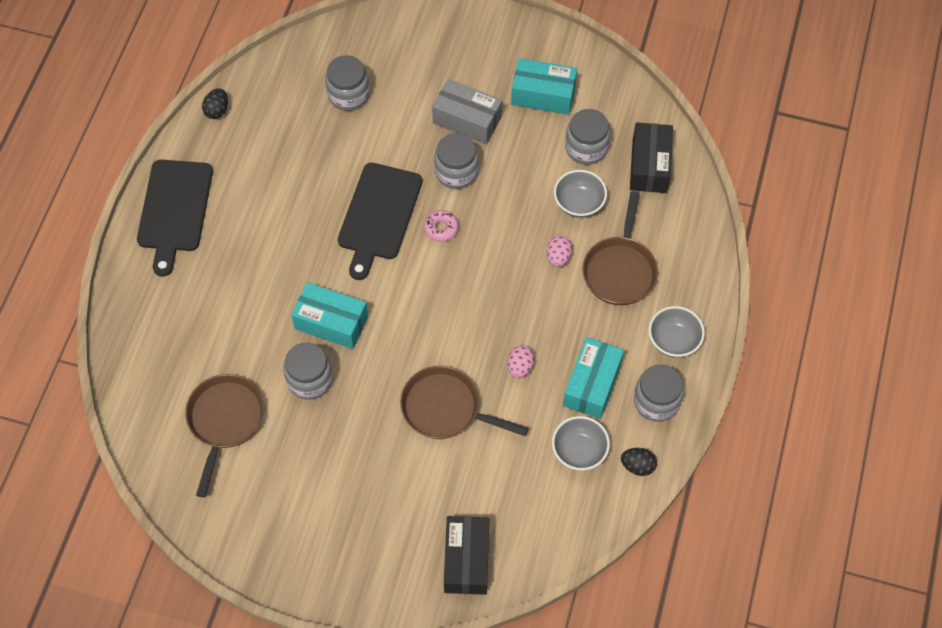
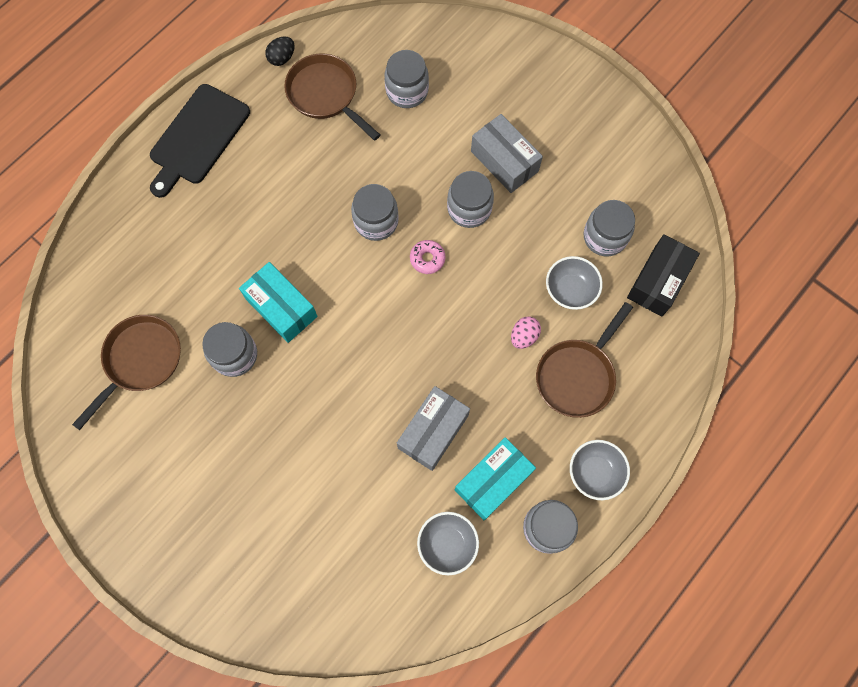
camera: 25 degrees right, 10 degrees up
(378, 216) = (376, 221): black cutting board -> grey jar
(446, 408) = (343, 441): brown pan -> brown pan (325, 95)
(466, 560) = (287, 604): black box -> none
(520, 367) = (433, 431): pink egg -> grey box
(543, 95) = (589, 166): turquoise box -> none
(637, 466) = (496, 586): black egg -> none

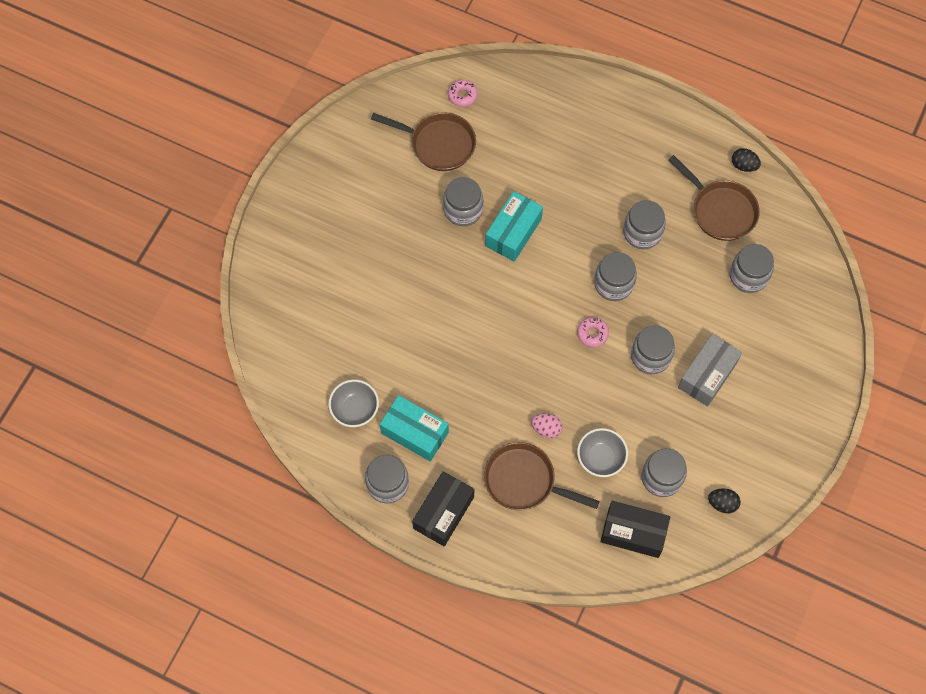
camera: 75 degrees right, 5 degrees down
(88, 317) = (462, 95): none -> pink donut
(197, 138) = (643, 124): black cutting board -> none
(325, 95) = (720, 210): brown pan -> brown pan turned 105 degrees clockwise
(326, 176) = (642, 233): none -> grey jar
(433, 431) = (443, 376): grey box -> none
(594, 472) = (443, 512): grey bowl -> black box
(644, 188) = (722, 503): none -> black egg

